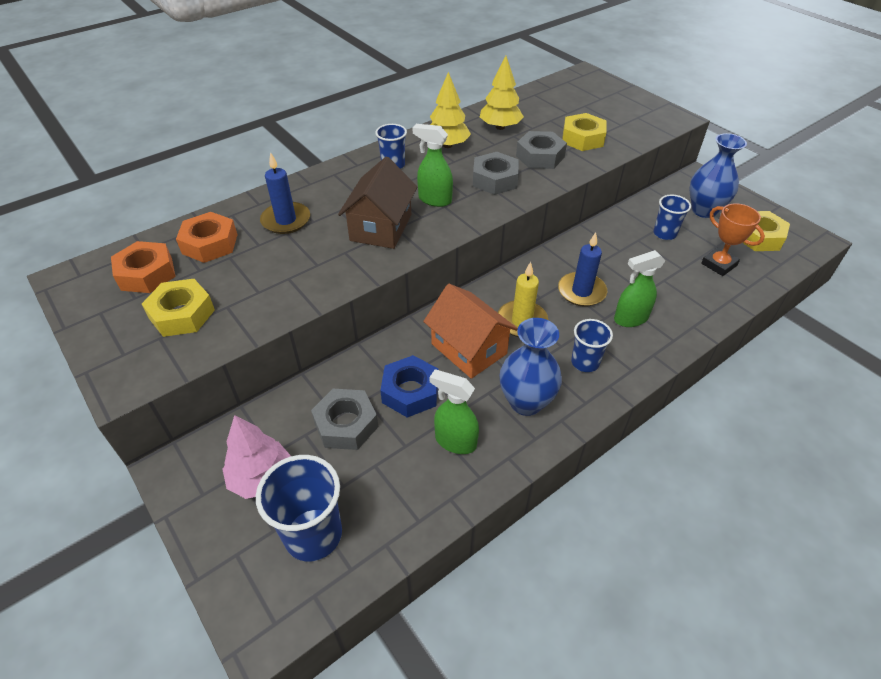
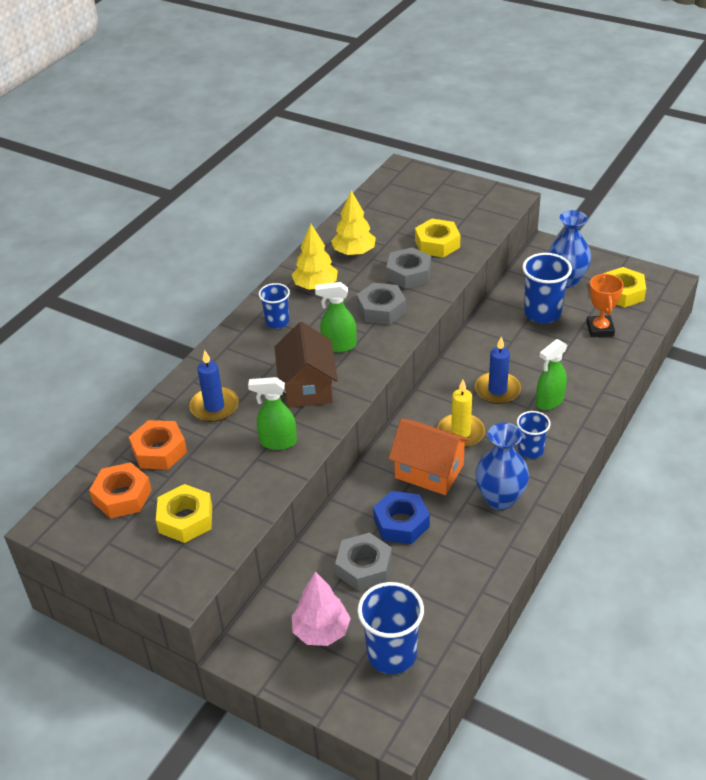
camera: 20 degrees left, 5 degrees down
(455, 441) = (461, 548): green spray bottle -> green spray bottle (277, 442)
(664, 233) = (542, 313): blue cup -> blue cup, size x1.64
(719, 264) = (600, 329): orange trophy -> orange trophy turned 60 degrees clockwise

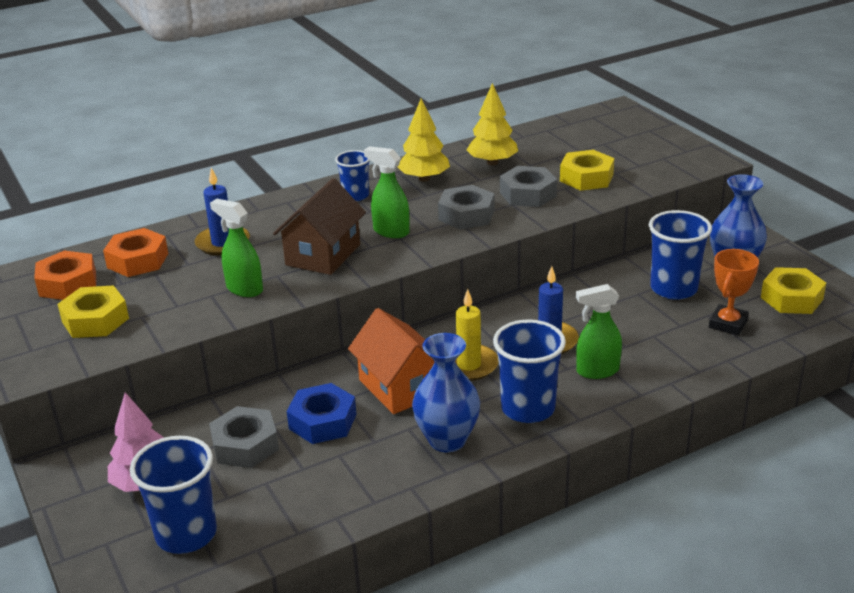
camera: 30 degrees right, 10 degrees down
(530, 450) = (528, 408): blue cup -> blue cup, size x1.64

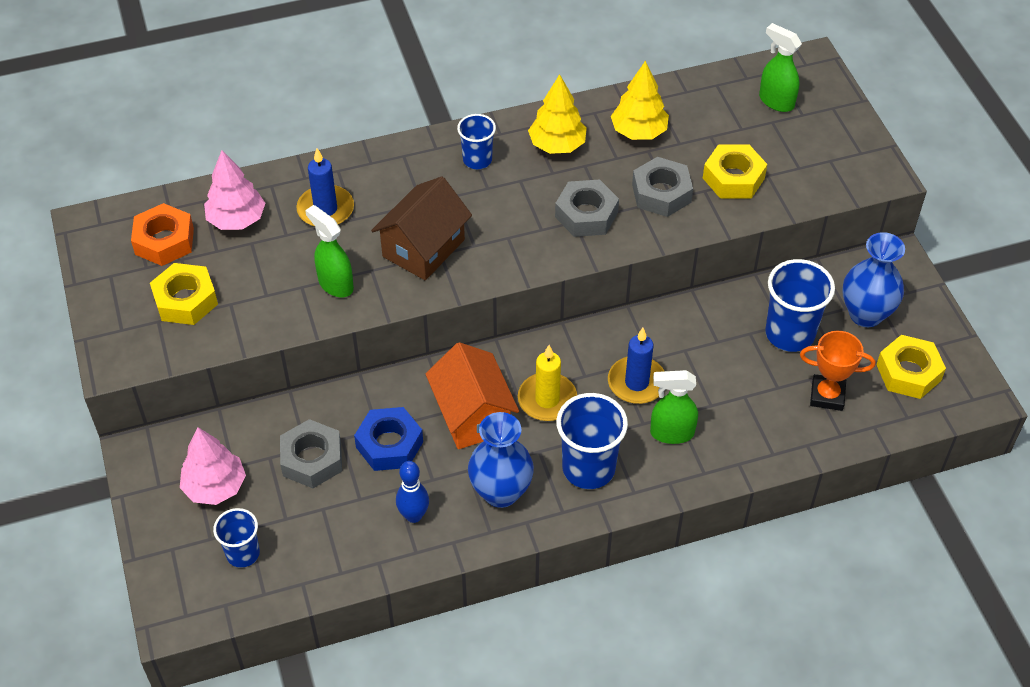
camera: 10 degrees right, 20 degrees up
(138, 260) = (237, 219): orange nut -> pink tree
(186, 534) = (243, 553): blue cup -> blue cup, size x0.61
(363, 473) = (414, 515): none -> blue bowling pin
(390, 231) = (500, 225): green spray bottle -> green spray bottle (776, 101)
(728, 324) = (827, 395): orange trophy -> orange trophy turned 60 degrees clockwise

